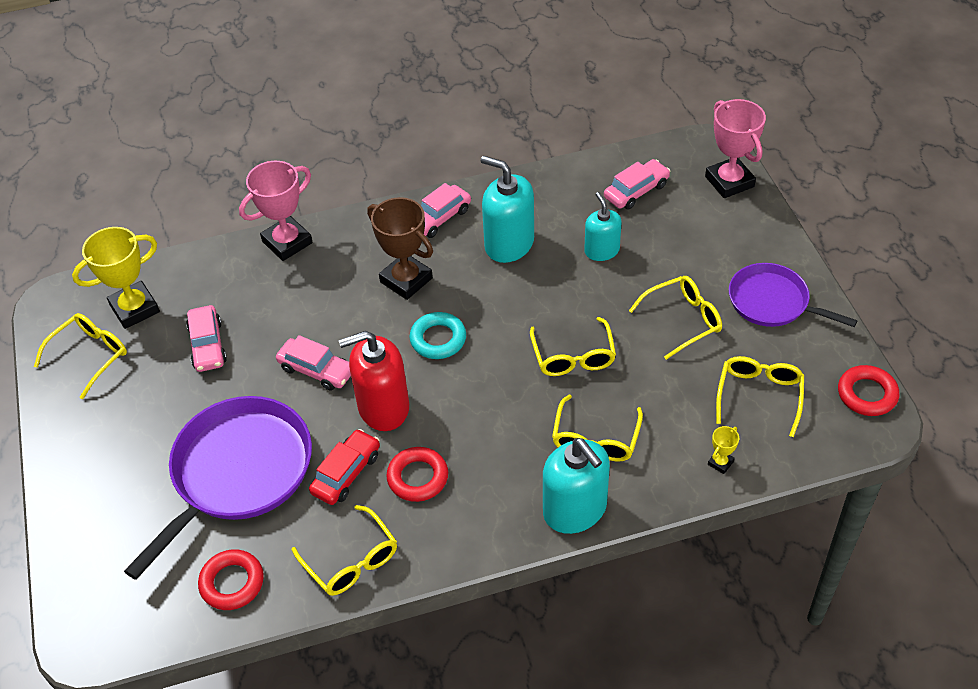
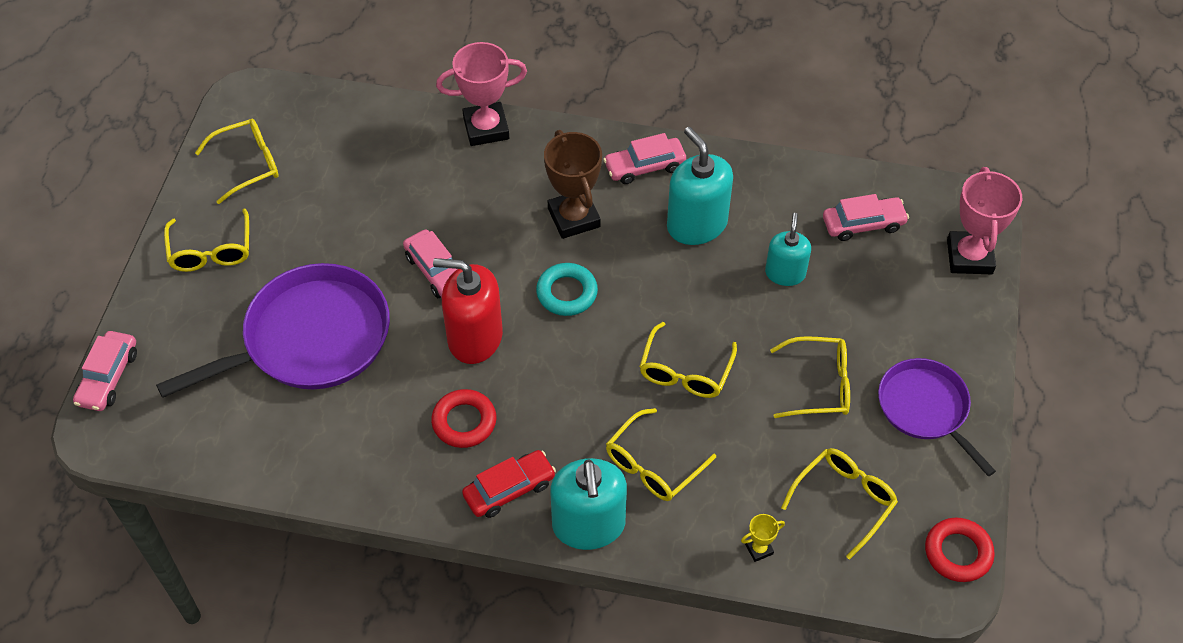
camera: 25 degrees right, 5 degrees up
(135, 309) = (311, 135): yellow trophy -> none
(207, 345) = (354, 201): pink car -> pink car (108, 377)
(232, 583) = (246, 440): red ring -> none
(346, 473) = (403, 386): red car -> red car (509, 489)
(351, 560) = (358, 471): yellow glasses -> yellow glasses (211, 250)

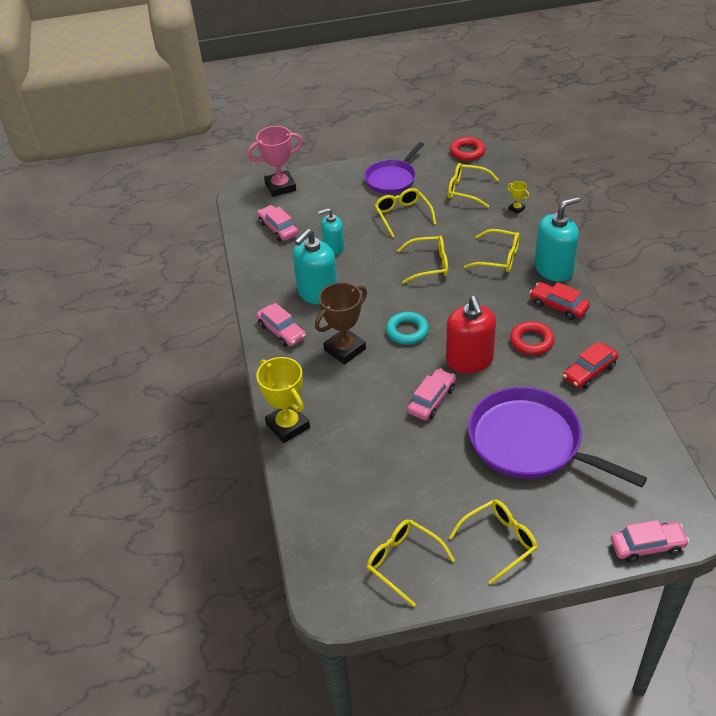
camera: 110 degrees left, 10 degrees down
(372, 460) = (589, 371): none -> red car
(486, 128) = (288, 425): pink trophy -> yellow trophy

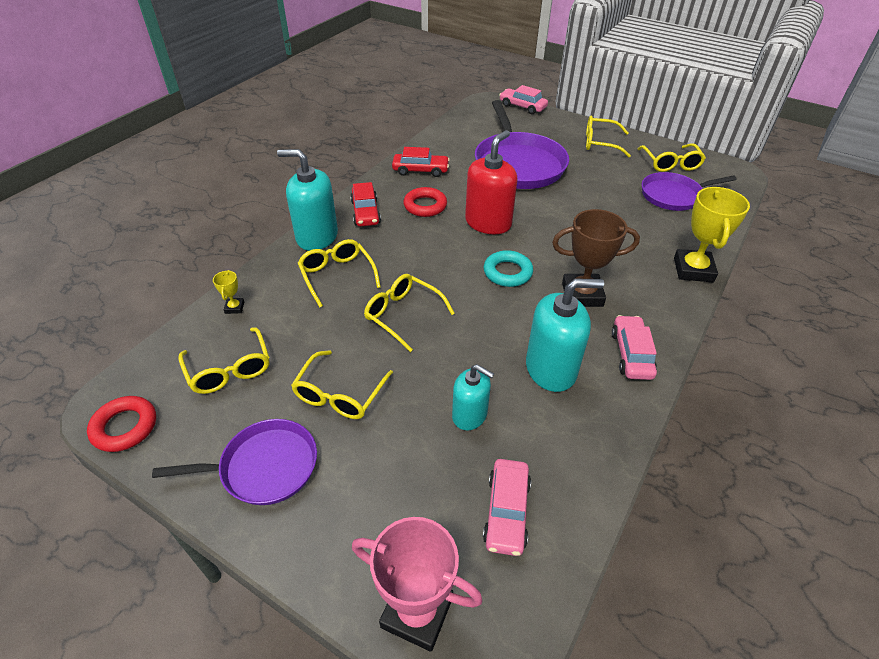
camera: 140 degrees left, 0 degrees up
(363, 508) = (673, 195): none -> purple pan
(431, 400) = (552, 218): pink car -> none

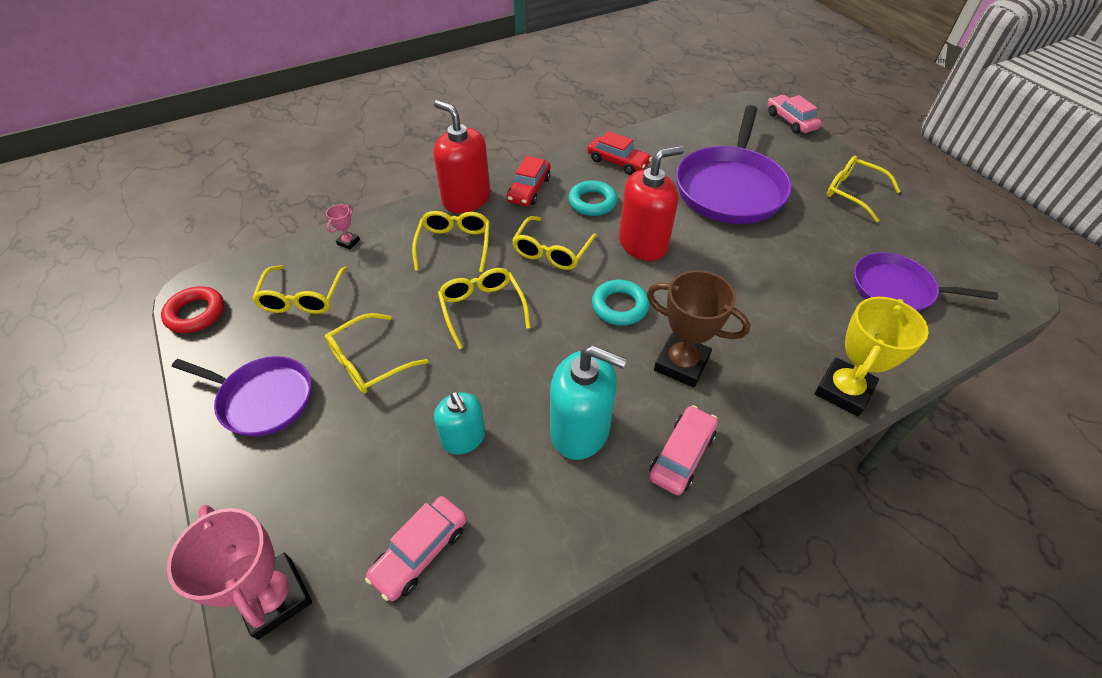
camera: 30 degrees right, 5 degrees up
(234, 307) = (348, 242): yellow trophy -> pink trophy
(317, 237) = (466, 199): turquoise soap dispenser -> red soap dispenser
(425, 206) = (592, 202): red ring -> turquoise ring
(670, 163) = (927, 247): yellow glasses -> yellow glasses (552, 251)

